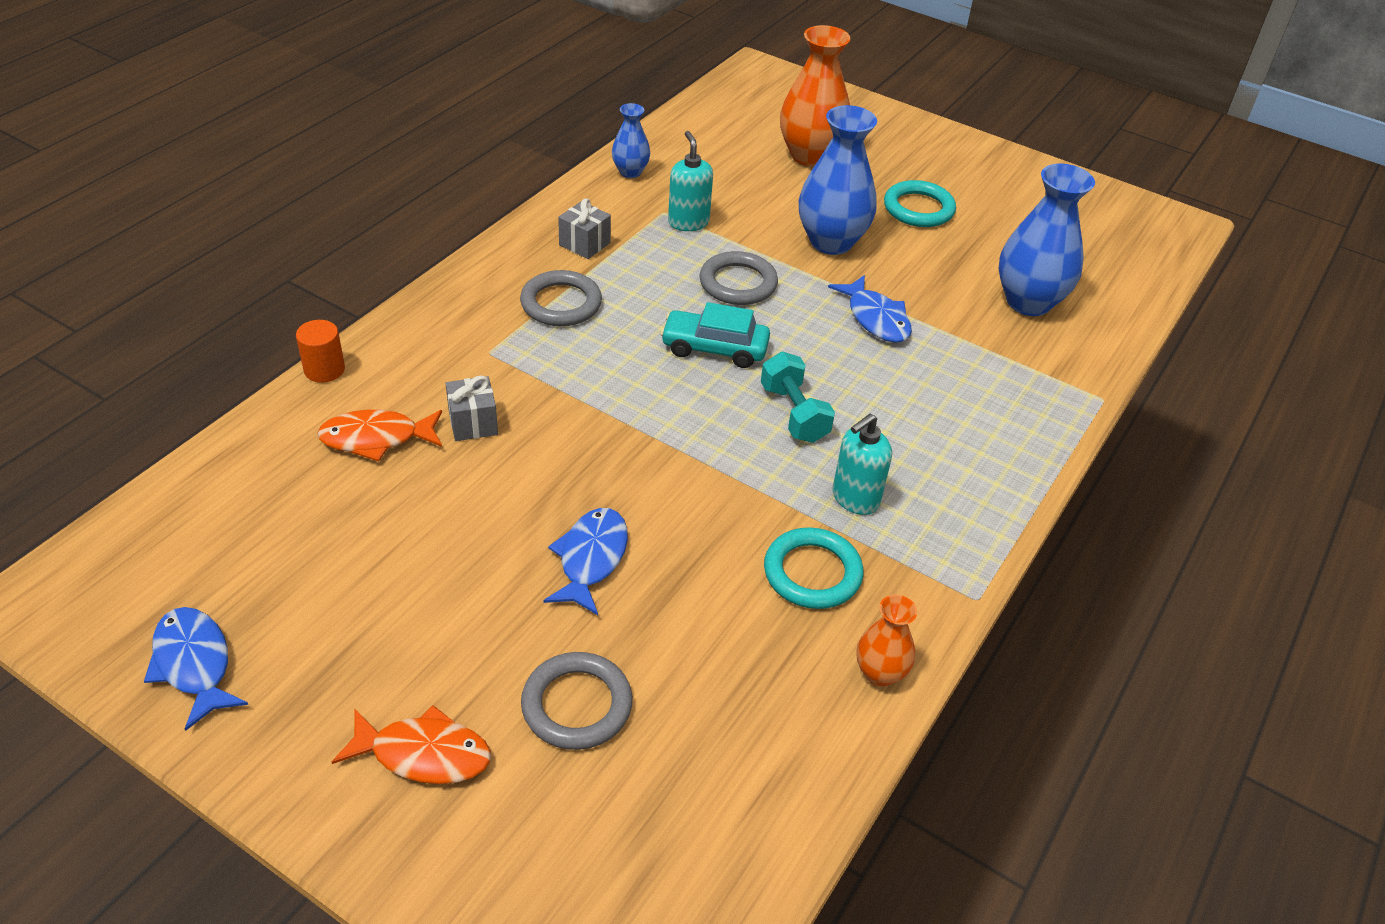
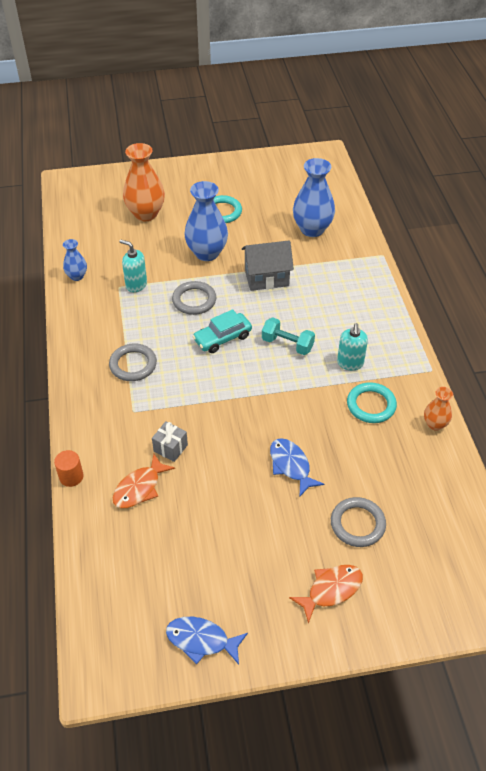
camera: 40 degrees left, 5 degrees up
(584, 244) = (105, 328): grey gift -> none
(876, 318) = (266, 278): blue fish -> grey house

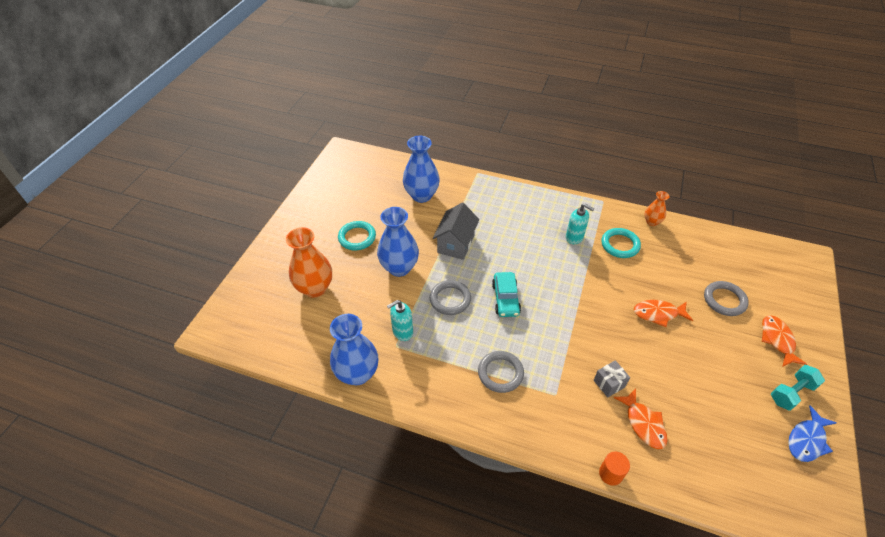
camera: 60 degrees left, 0 degrees up
(77, 276) = (357, 373): blue vase -> blue vase, size x1.88
(287, 344) = (536, 263): turquoise dumbbell -> turquoise dumbbell (791, 393)
(291, 466) = (658, 314): blue fish -> orange fish

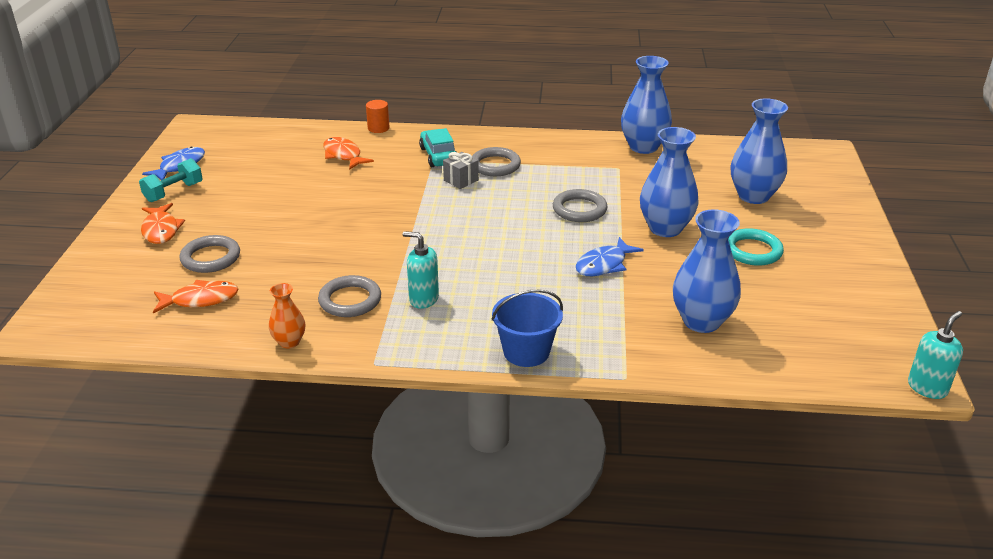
camera: 165 degrees right, 15 degrees down
(315, 288) = (753, 196): orange vase -> blue vase
(402, 332) = (618, 178): turquoise soap dispenser -> turquoise soap dispenser (927, 388)
(456, 244) = (604, 264): grey house -> blue fish
(505, 299) = (509, 219): turquoise car -> turquoise car (439, 156)
(522, 194) = (526, 352): none -> blue bucket
(609, 383) = (377, 173): grey gift -> grey gift (461, 180)
(620, 245) = (350, 300): turquoise ring -> grey ring
(658, 314) = (308, 233): orange fish -> orange fish (200, 300)

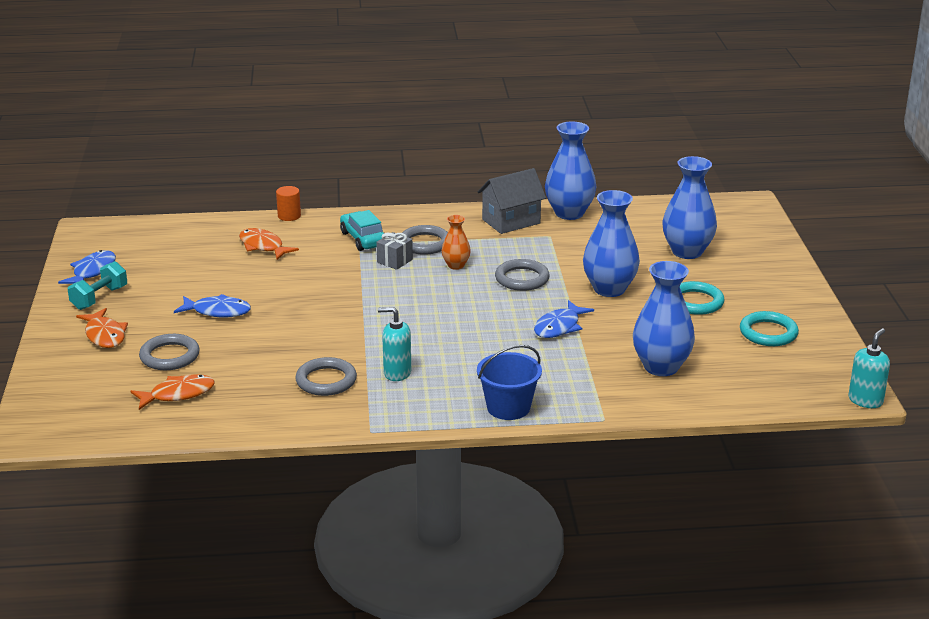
camera: 10 degrees left, 5 degrees down
(275, 216) = (217, 311): none -> blue fish
(289, 342) = (282, 421): orange vase -> orange vase (456, 265)
(584, 150) = (511, 221): none -> grey house
(825, 293) = (768, 333): none -> turquoise ring

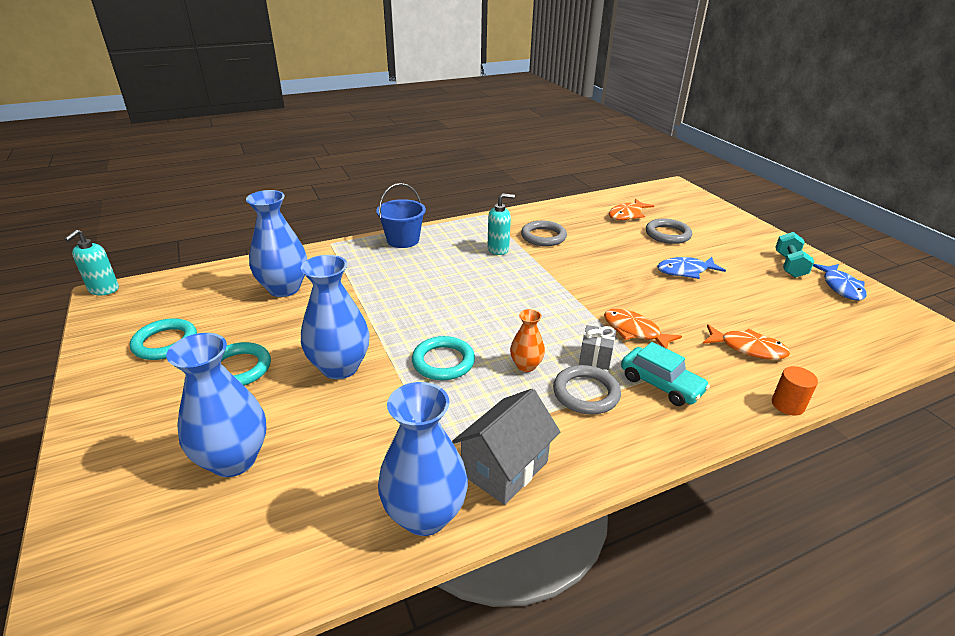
camera: 160 degrees right, 5 degrees up
(104, 335) = (733, 240): orange fish -> orange fish (634, 331)
(522, 279) = (443, 362): grey ring -> turquoise ring
(559, 327) = (384, 310): blue fish -> none

